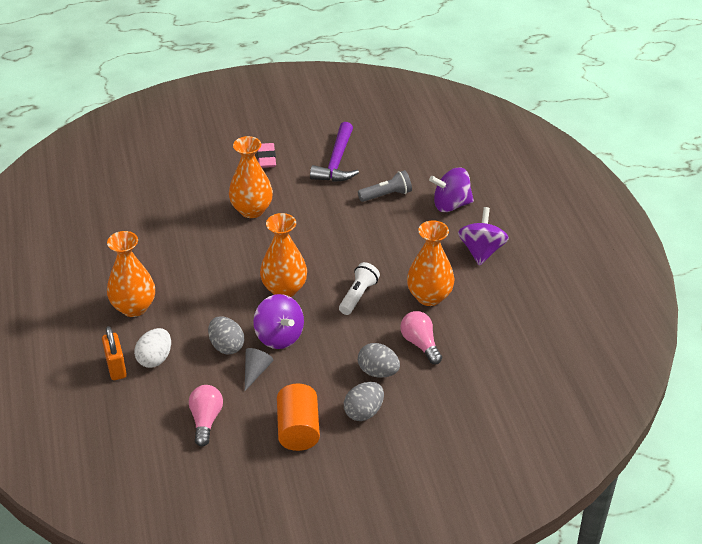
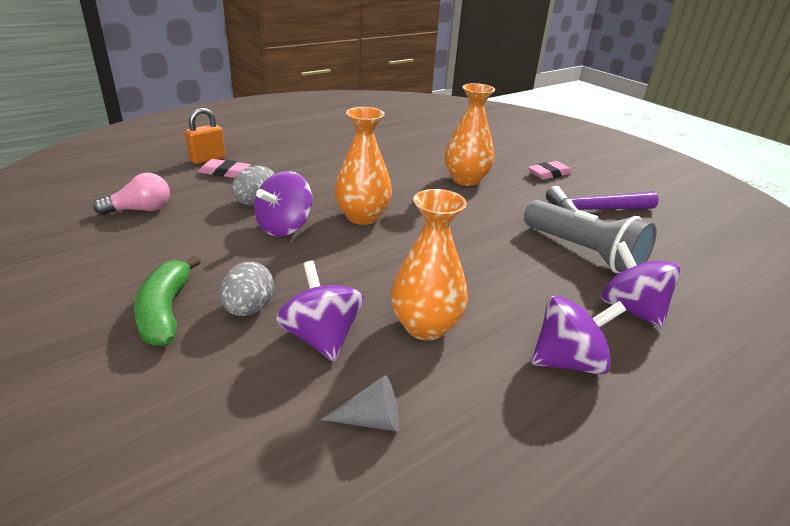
camera: 65 degrees right, 10 degrees down
(134, 307) = (289, 153): orange vase -> none
(155, 359) = (225, 172): white egg -> pink eraser
(256, 371) = (223, 223): grey cone -> grey cone (371, 420)
(298, 429) = (128, 267): orange cylinder -> none
(358, 295) = (385, 266): white flashlight -> none
(364, 412) = (165, 312): grey egg -> green banana
(386, 195) = (583, 252): grey flashlight -> grey flashlight, size x1.69
(420, 344) = (321, 337): pink light bulb -> purple spinning top

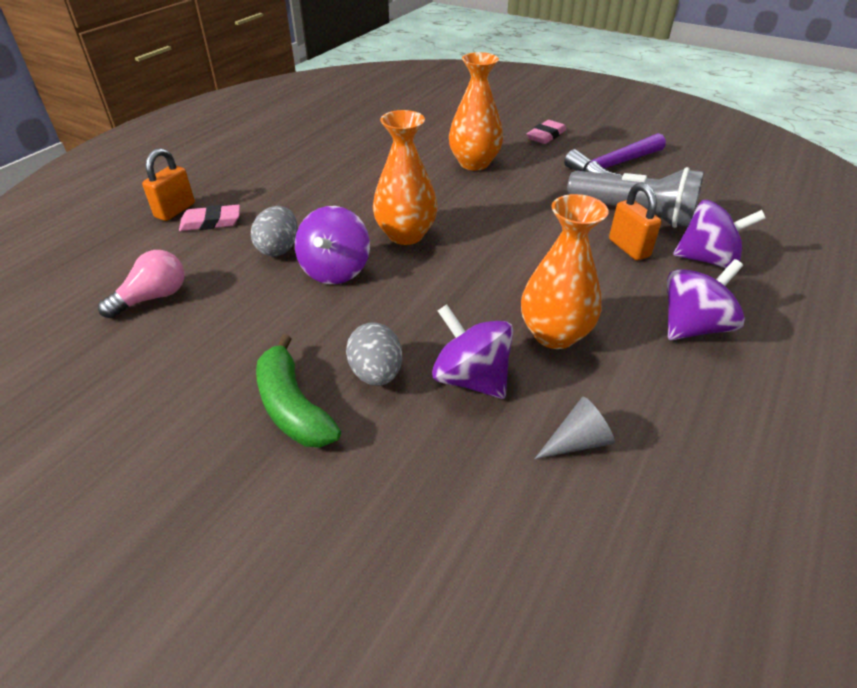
camera: 20 degrees left, 10 degrees up
(556, 278) = (629, 248): none -> orange padlock
(631, 309) = (707, 260): purple spinning top -> purple spinning top turned 150 degrees clockwise

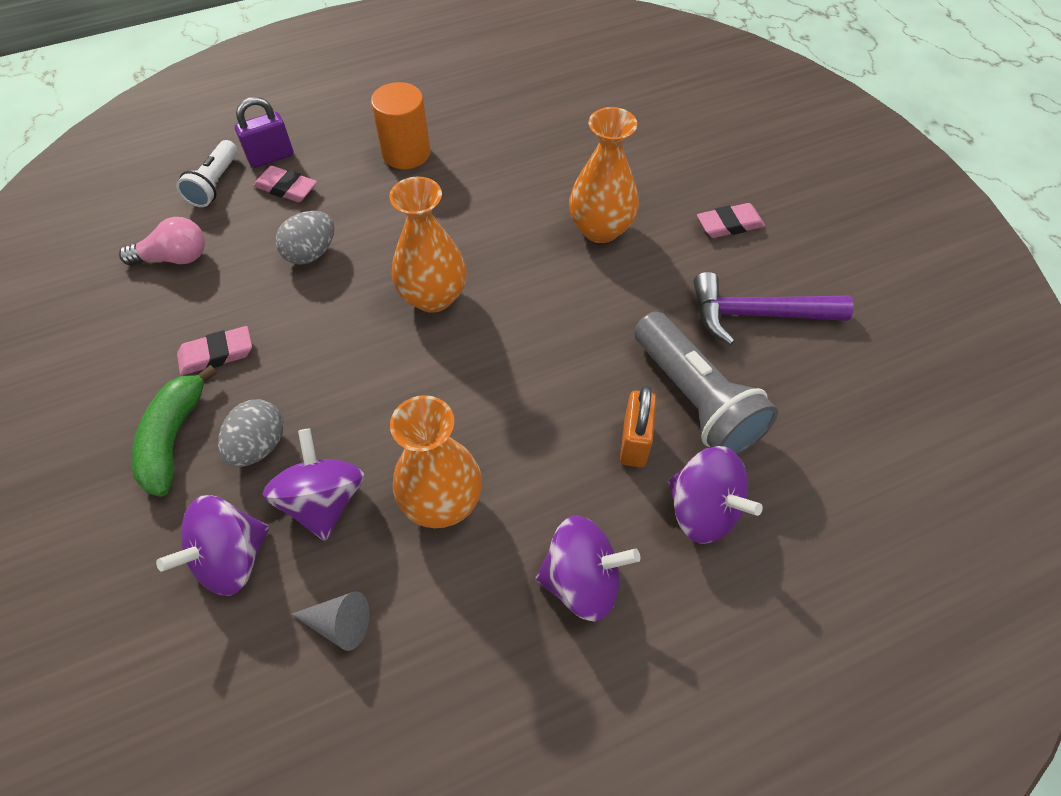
camera: 35 degrees right, 15 degrees up
(140, 242) = (215, 184): none -> white flashlight
(175, 210) = (271, 157): orange padlock -> purple padlock
(267, 338) = (216, 354): none -> pink eraser
(289, 173) = (406, 153): none -> orange cylinder
(335, 270) = (333, 307): purple spinning top -> purple spinning top (232, 558)

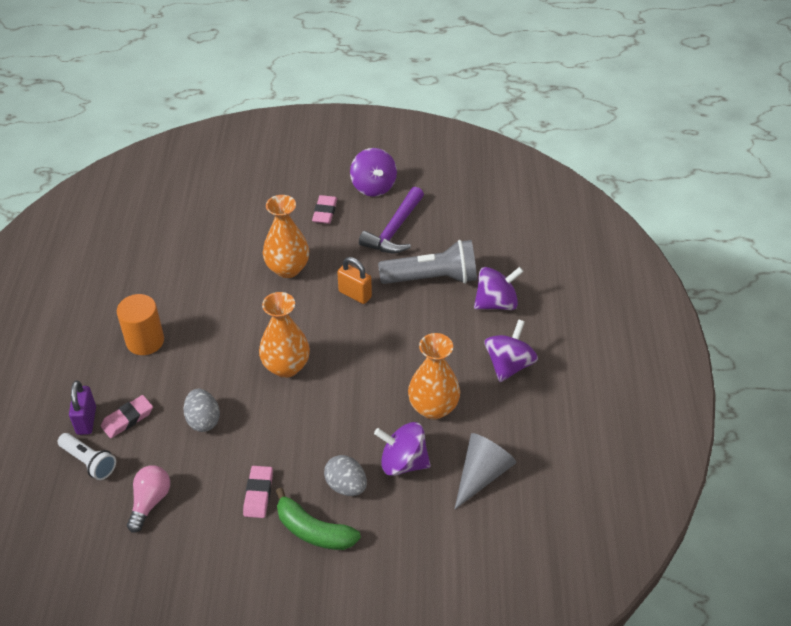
camera: 65 degrees left, 10 degrees down
(232, 558) = (416, 516): purple spinning top -> purple spinning top (373, 186)
(340, 623) = (482, 474): grey cone -> grey cone, size x1.64
(634, 442) = (443, 313): orange padlock -> orange padlock (355, 294)

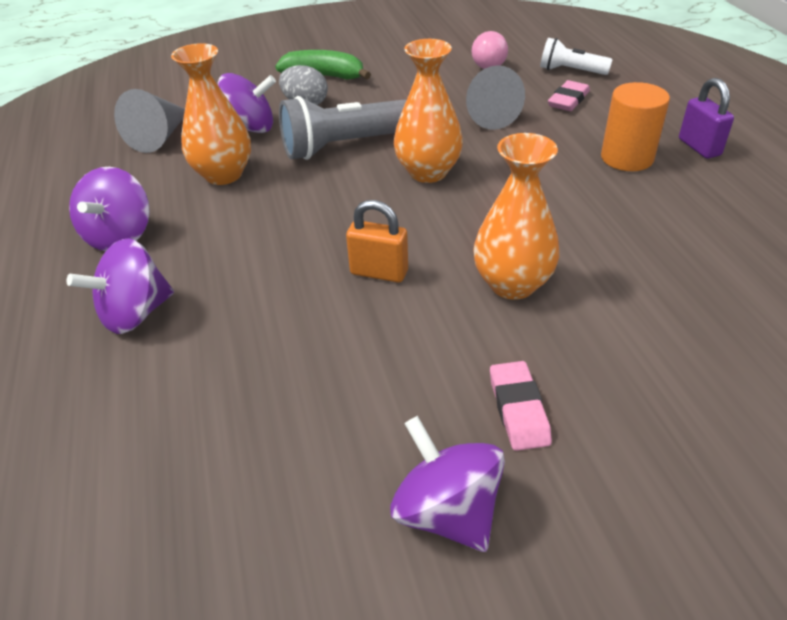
camera: 165 degrees right, 5 degrees down
(86, 420) = (608, 91): purple padlock -> purple padlock (699, 147)
(203, 420) = (487, 114): grey egg -> grey cone
(258, 494) = (390, 84): pink eraser -> none
(394, 230) = (354, 405): purple hammer -> none
(432, 278) = (255, 328): grey flashlight -> grey flashlight (344, 146)

